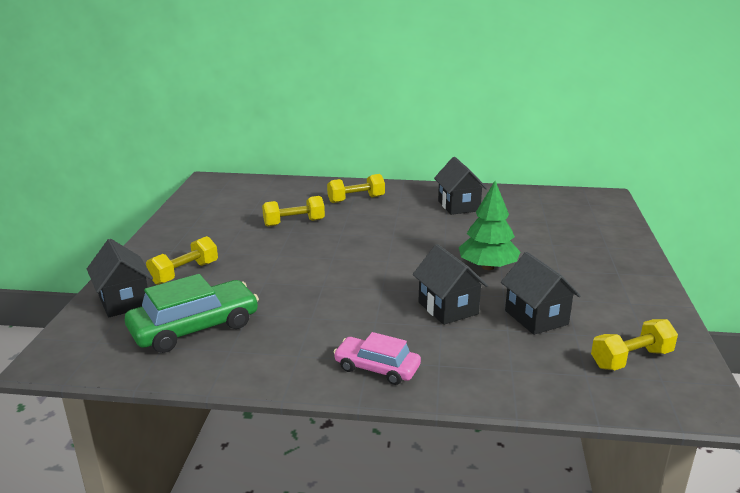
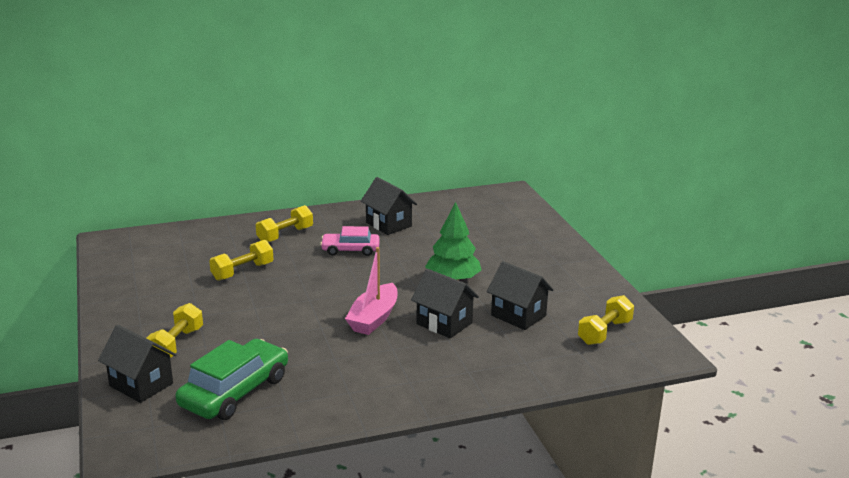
camera: 25 degrees left, 0 degrees up
(377, 368) = (422, 386): pink car -> pink car (350, 250)
(379, 288) = (374, 318): none -> pink boat

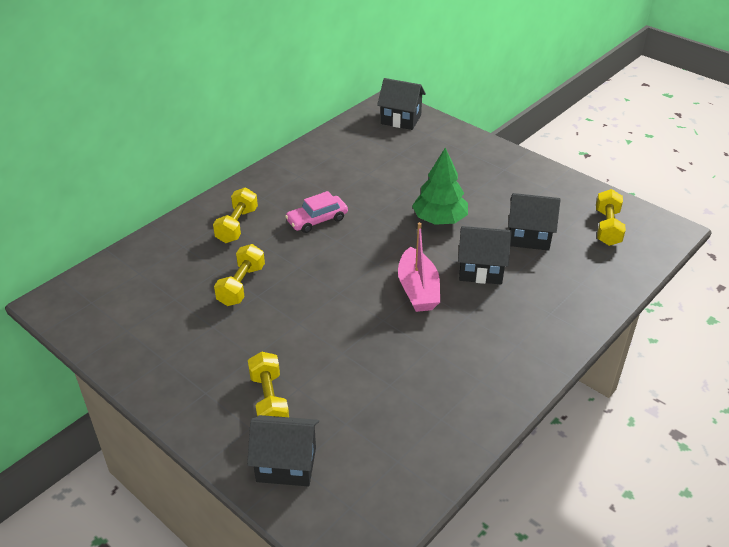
camera: 30 degrees left, 15 degrees up
(235, 391) = (383, 428): green car -> none
(388, 224) = (321, 178): black house -> black house (401, 119)

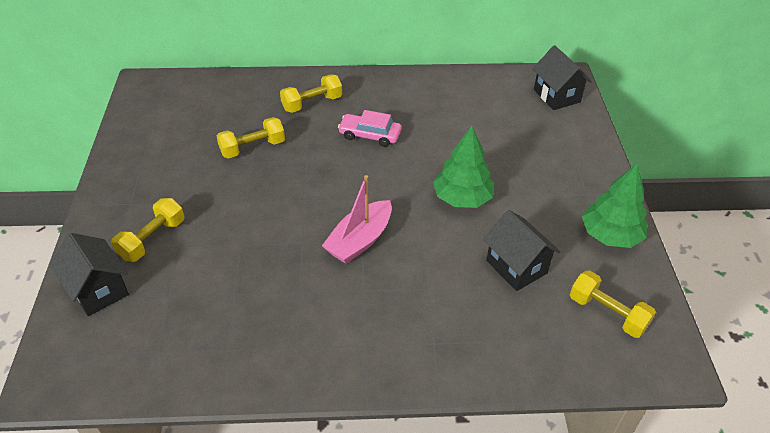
camera: 45 degrees right, 5 degrees up
(481, 270) = (431, 263): black house -> none
(549, 184) = (610, 235): none -> green tree
(607, 227) = (607, 313): yellow dumbbell -> yellow dumbbell turned 75 degrees clockwise

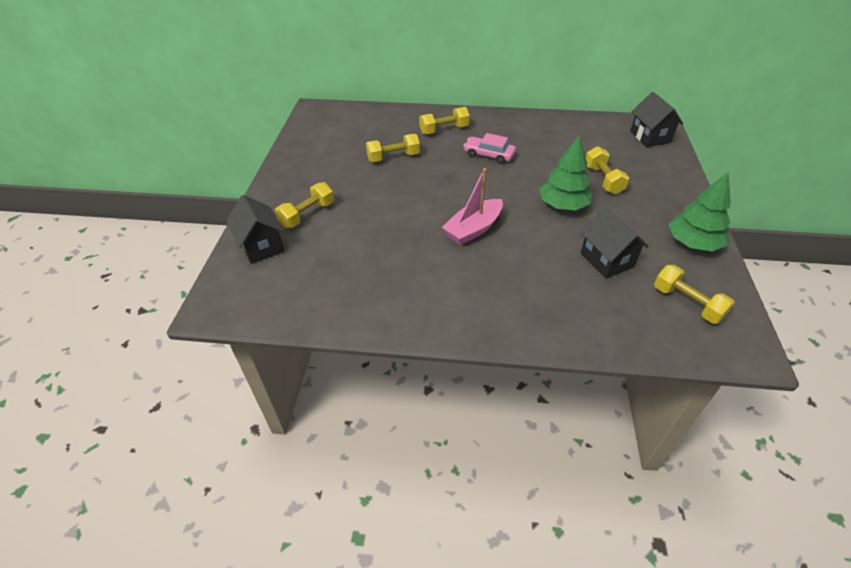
camera: 10 degrees right, 0 degrees up
(506, 159) = (603, 179): none -> yellow dumbbell

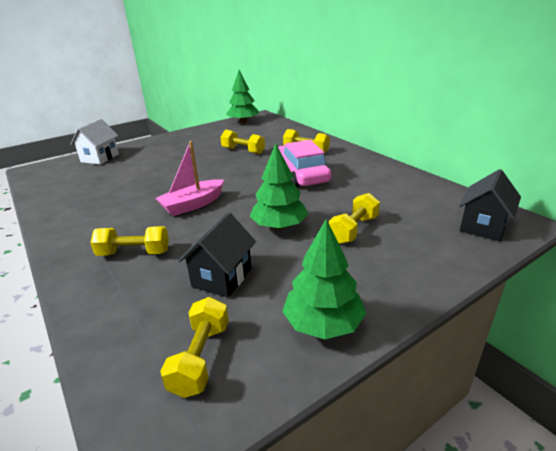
camera: 50 degrees right, 15 degrees down
(261, 246) = (100, 158): black house -> white house
(307, 215) = (144, 155): yellow dumbbell -> yellow dumbbell (134, 253)
(314, 124) = (243, 122): none -> green tree
(473, 229) = (193, 204): pink boat -> pink boat turned 45 degrees counterclockwise
(489, 155) = (302, 174): pink car -> pink car, size x1.63

